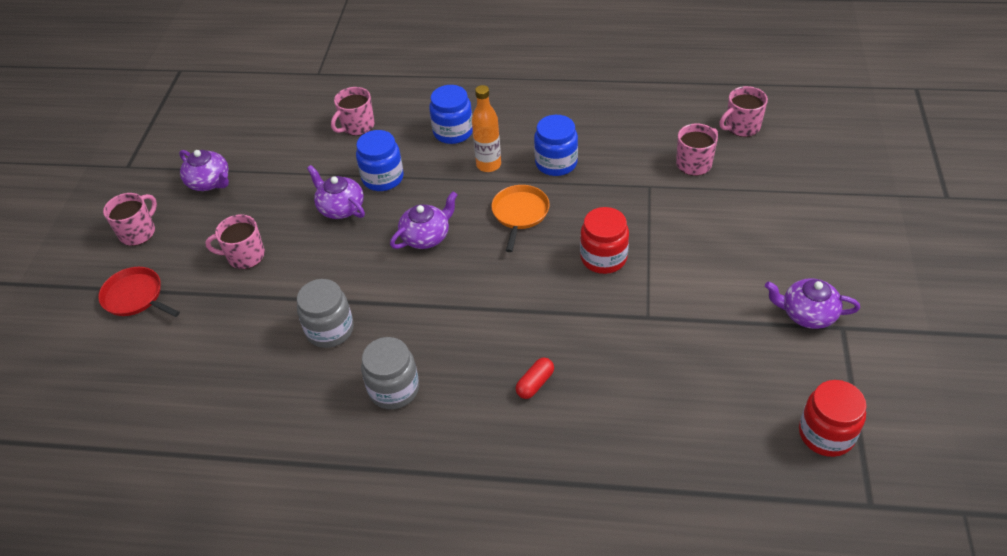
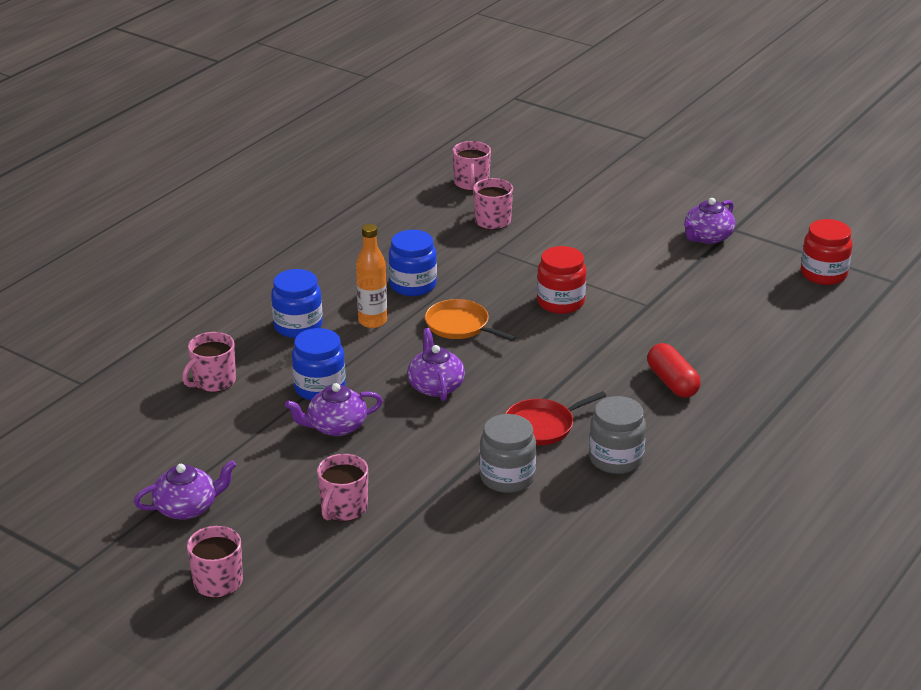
camera: 65 degrees left, 15 degrees down
(136, 297) = (328, 603): red pan -> red pan (542, 426)
(357, 126) = (213, 381): pink mug -> pink mug turned 60 degrees clockwise
(535, 383) = (672, 382): red capsule -> red capsule, size x1.51

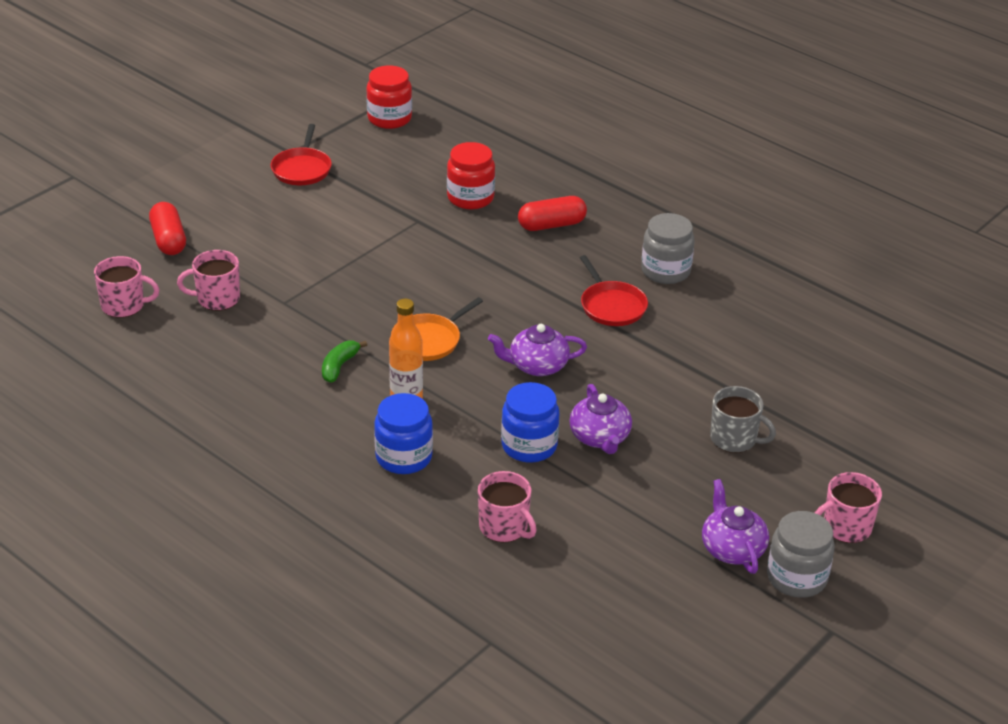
camera: 85 degrees left, 5 degrees up
(343, 508) = (734, 439): pink mug -> grey mug
(413, 285) = (339, 366): blue jar -> green banana
(507, 477) = (690, 335): grey jar -> grey jar (796, 578)
(560, 302) = (400, 271): red jar -> red jar (470, 198)
(568, 189) = (169, 240): none -> red capsule
(707, 237) = (302, 169): purple teapot -> red pan

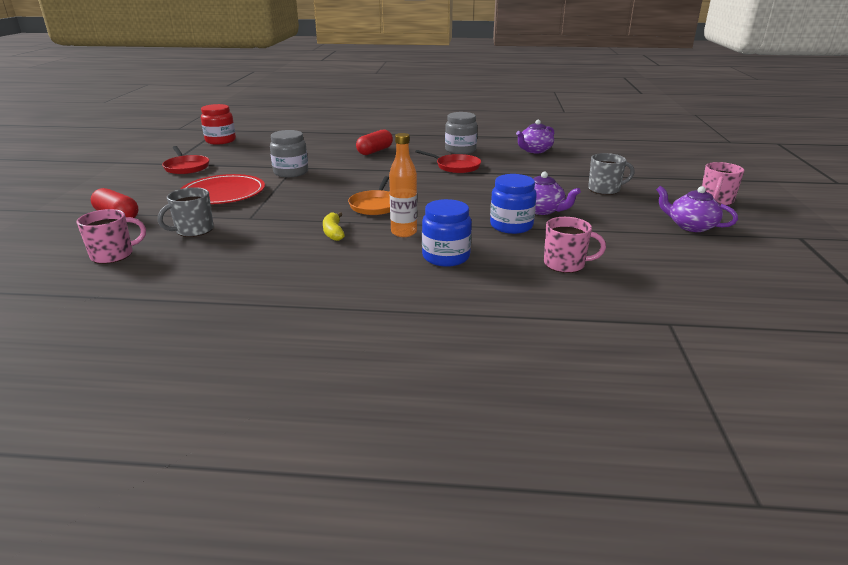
camera: 35 degrees left, 10 degrees down
(217, 299) = (193, 230): pink mug -> grey mug
(297, 243) = (223, 193): none -> red plate
(339, 366) = (333, 232): green banana -> yellow banana
(470, 198) = (313, 153): red jar -> none
(537, 365) = (456, 196): purple teapot -> purple teapot (534, 150)
(796, 578) = (740, 225): grey jar -> grey jar (291, 172)

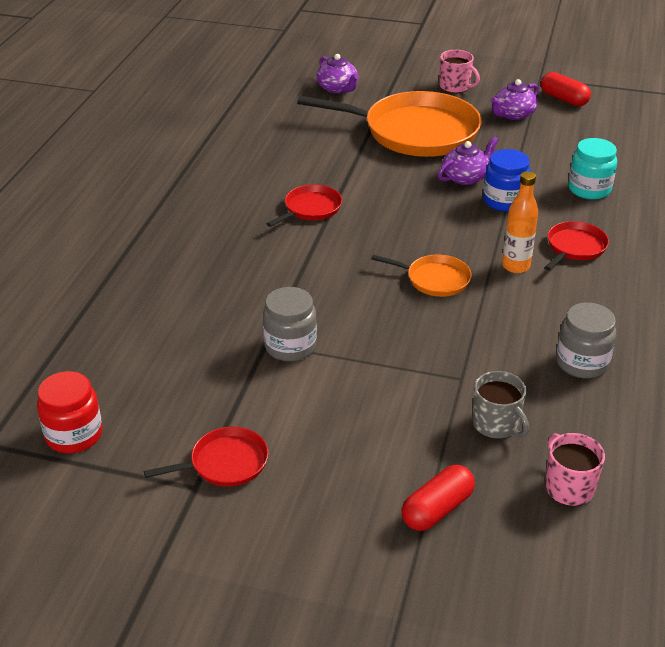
camera: 80 degrees left, 10 degrees up
(223, 193) = (364, 409): red plate -> none
(333, 232) = (512, 313): yellow banana -> none
(375, 151) = (216, 266): red capsule -> red capsule (563, 99)
(446, 257) = (574, 247): blue jar -> red pan
(460, 150) = (243, 196): grey jar -> grey jar (582, 363)
(534, 150) = (266, 145): purple teapot -> purple teapot (337, 88)
(565, 264) = (589, 189): pink mug -> turquoise jar
(604, 189) = (414, 132): grey mug -> orange pan

